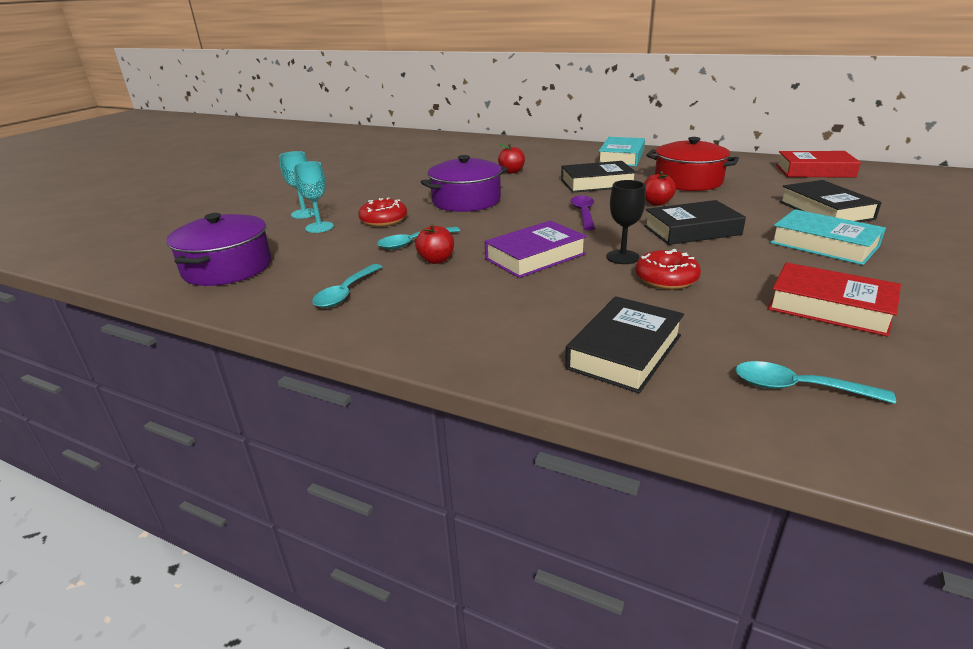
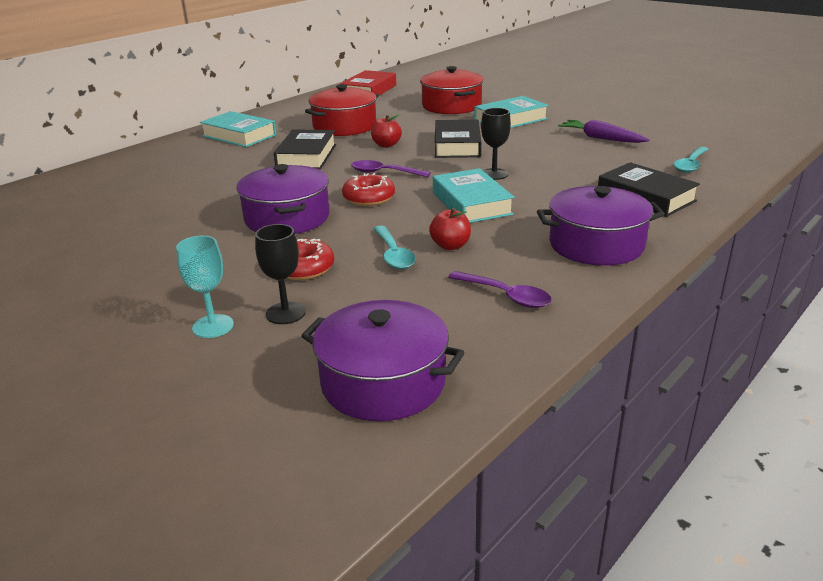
camera: 75 degrees left, 0 degrees up
(319, 227) = (285, 313): turquoise goblet -> black goblet
(345, 293) = (506, 296): turquoise spoon -> purple spoon
(462, 326) = (596, 245): none -> purple pot
(512, 171) = (212, 186): red apple -> none
(535, 256) = (471, 203): purple book -> turquoise book
(666, 279) = (541, 168): red donut -> red donut (369, 198)
(825, 210) = (451, 106): black book -> red pot
(830, 307) = (601, 138): red book -> purple carrot

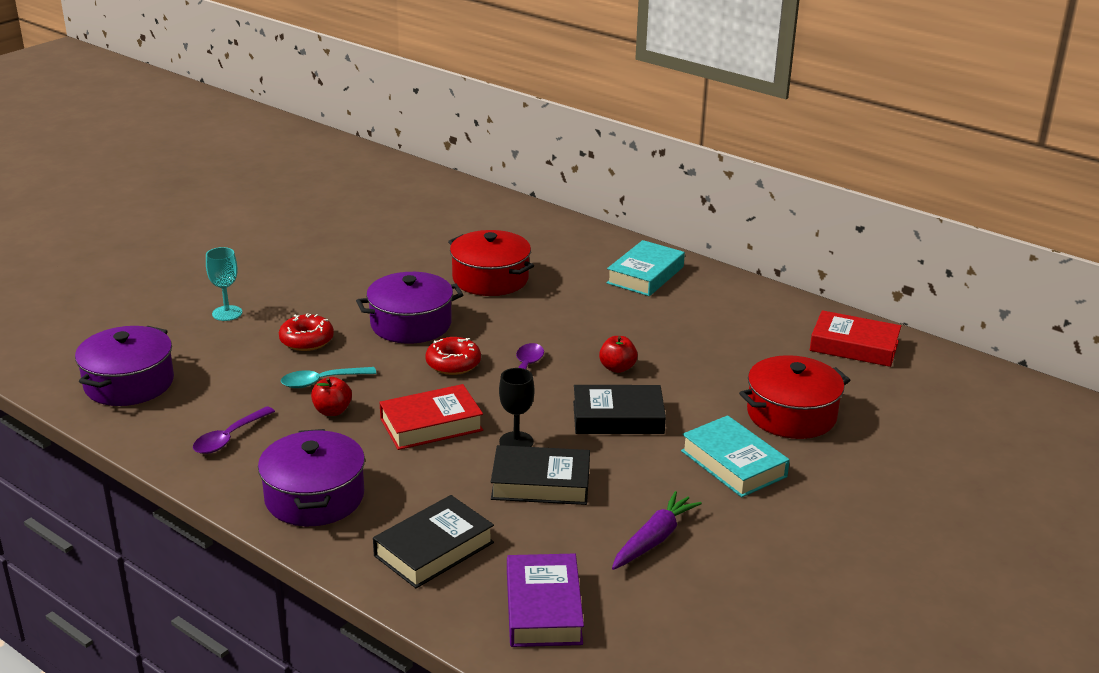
camera: 85 degrees right, 0 degrees up
(285, 313) = (236, 339): black goblet -> none
(306, 156) = (578, 320): black book -> black book (540, 483)
(344, 126) = (686, 337): red pot -> red pot (490, 279)
(471, 203) = (431, 424): turquoise book -> red book
(690, 165) = (543, 608): turquoise spoon -> purple book

